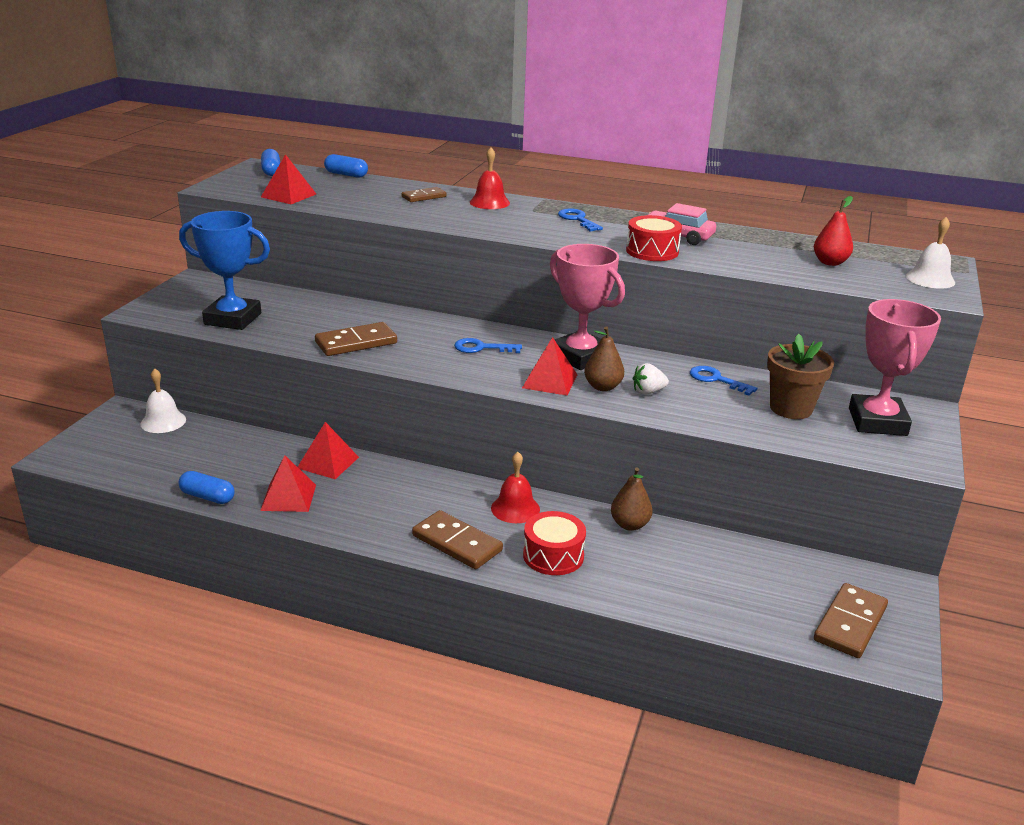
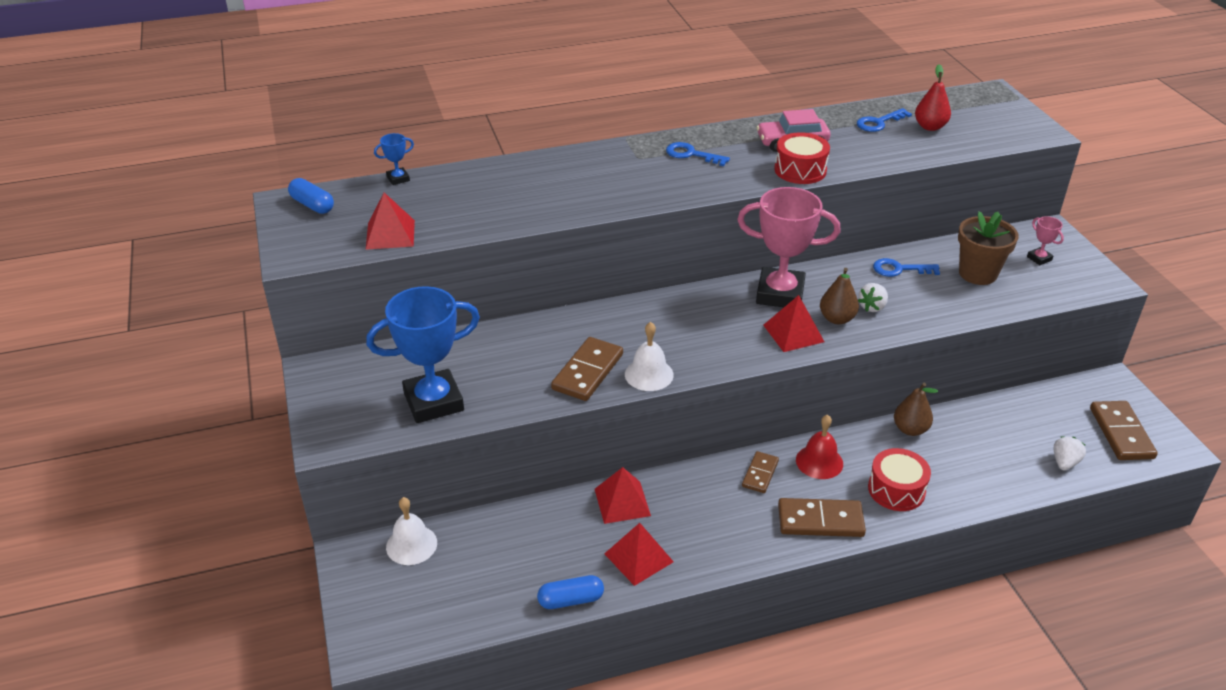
camera: 35 degrees left, 10 degrees up
(346, 175) = (398, 179): blue capsule -> blue trophy
(424, 197) = (520, 180): brown domino -> brown domino (760, 474)
(481, 348) = (696, 323): blue key -> blue key (879, 123)
(489, 202) = (588, 163): red bell -> none
(750, 615) = (1064, 462): none -> white strawberry
(877, 422) = (1039, 258): pink trophy -> pink trophy, size x0.42
(930, 279) = (1009, 117): white bell -> white bell (649, 374)

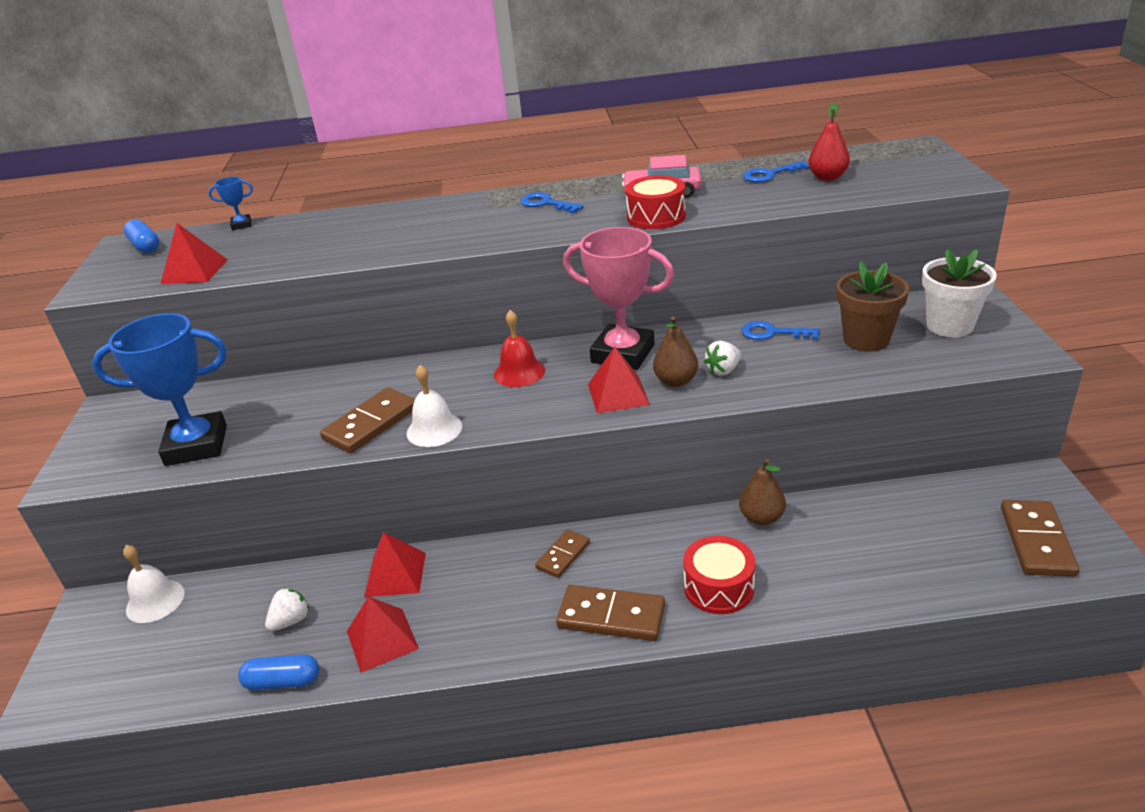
camera: 15 degrees right, 5 degrees down
(819, 461) = (638, 547): red bell -> red bell (519, 372)
(1039, 258) = (949, 326): pink trophy -> white flower pot
(1064, 462) = (949, 572): white strawberry -> white strawberry (291, 621)

